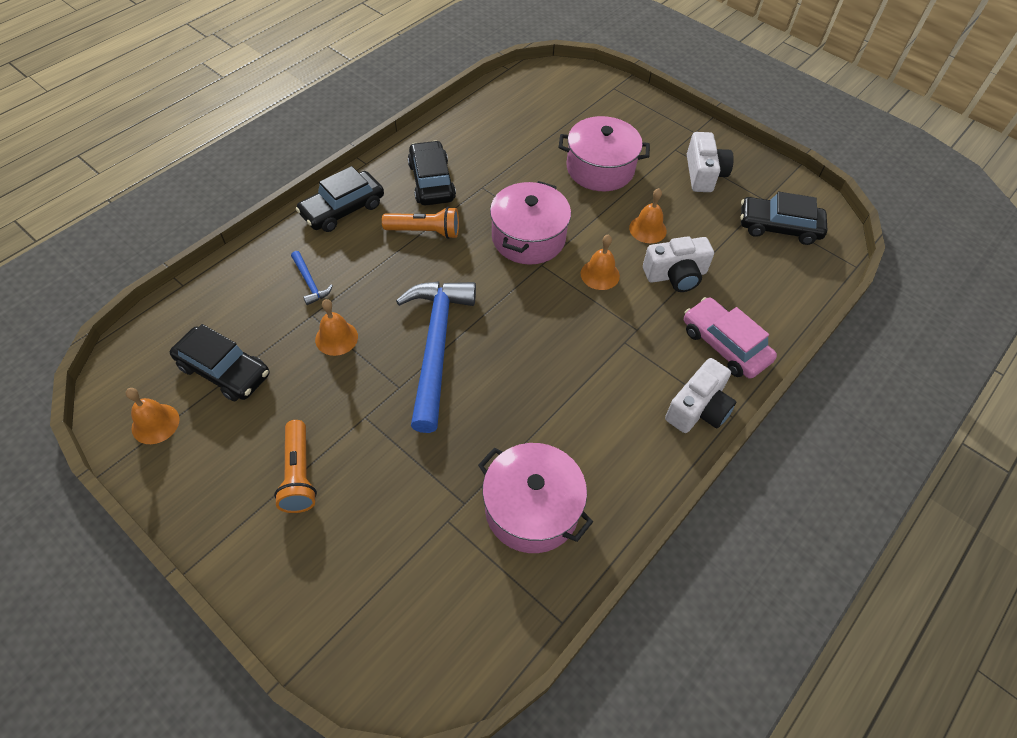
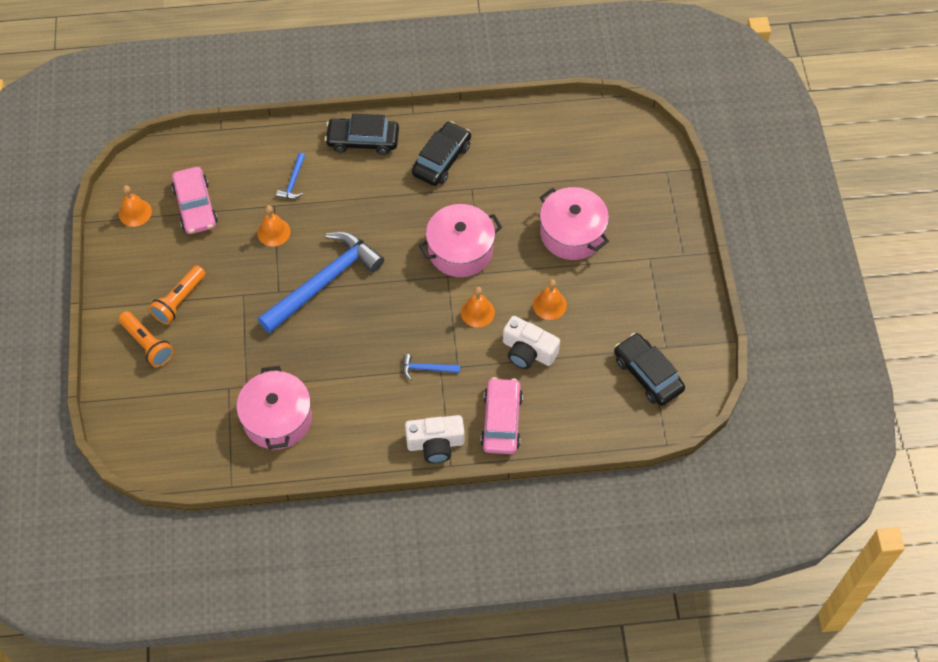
camera: 45 degrees right, 5 degrees up
(224, 371) = (195, 206): black car -> pink car
(425, 231) = (398, 196): orange flashlight -> orange flashlight (147, 344)
(614, 351) = (426, 368): none -> blue hammer
(704, 174) = (645, 293): white camera -> none

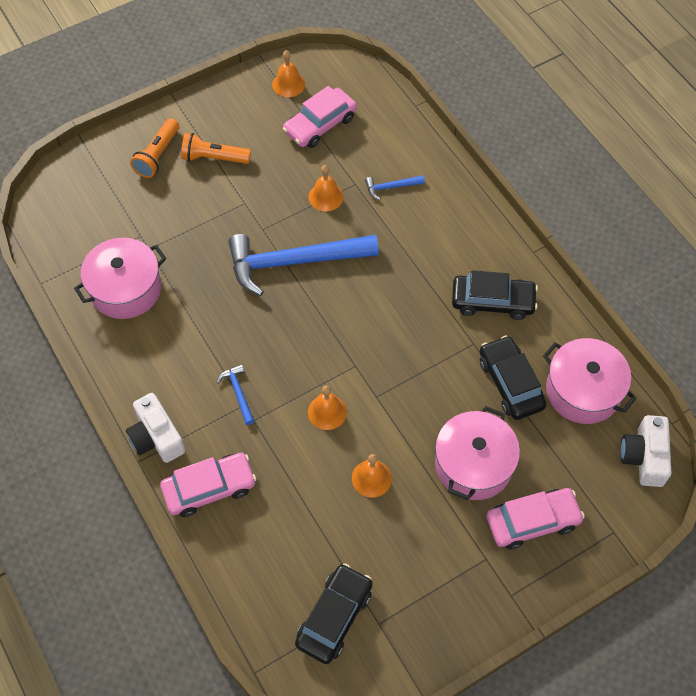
camera: 65 degrees right, 0 degrees up
(325, 281) = (293, 262): blue hammer -> blue hammer turned 150 degrees clockwise
(363, 140) = (473, 223): black car -> black car (510, 383)
(460, 250) = (392, 365): pink pot -> pink pot (583, 391)
(528, 351) = (304, 480): white camera -> white camera (644, 457)
(635, 216) = (532, 522): none -> pink car

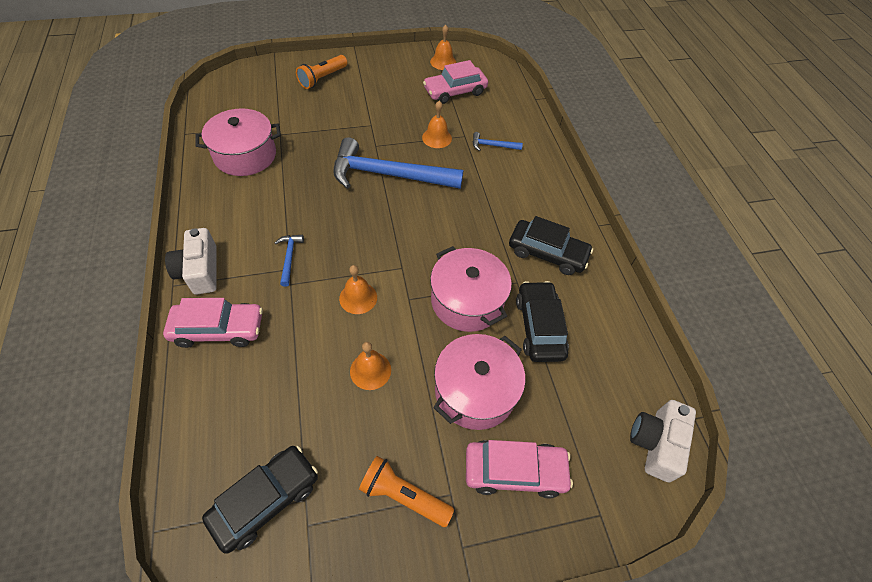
camera: 15 degrees right, 5 degrees down
(214, 158) = (363, 91): orange flashlight -> orange flashlight (403, 495)
(583, 391) = (609, 356): pink pot -> pink pot (467, 301)

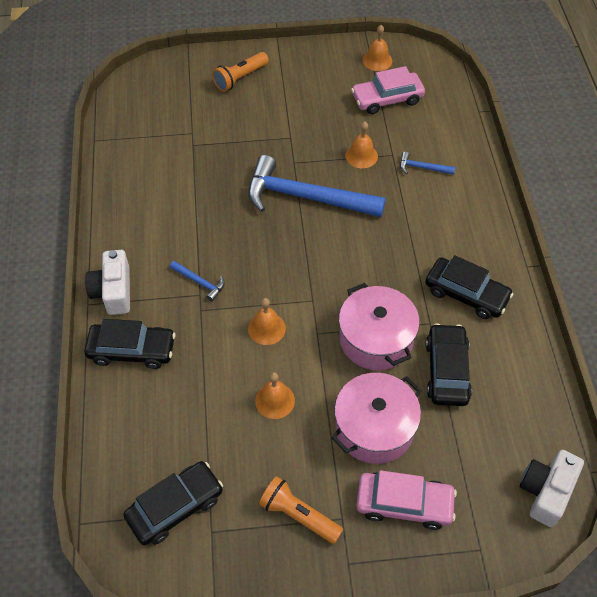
camera: 10 degrees right, 0 degrees up
(218, 329) = (132, 350): pink car -> black car
(245, 155) = (157, 168): pink pot -> none
(289, 257) = (200, 282): blue hammer -> blue hammer turned 120 degrees clockwise

